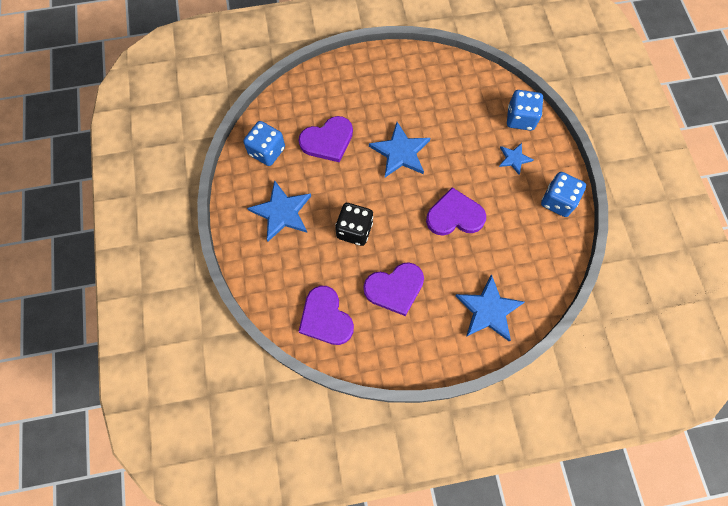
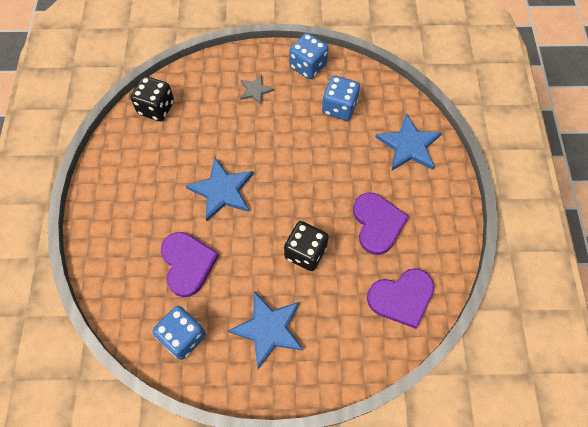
camera: 80 degrees left, 5 degrees down
(454, 215) = (306, 154): purple heart -> none
(471, 82) = (156, 108): none -> black dice
(514, 159) = (255, 90): blue star -> grey star
(520, 118) = (212, 75): blue dice -> blue dice (339, 107)

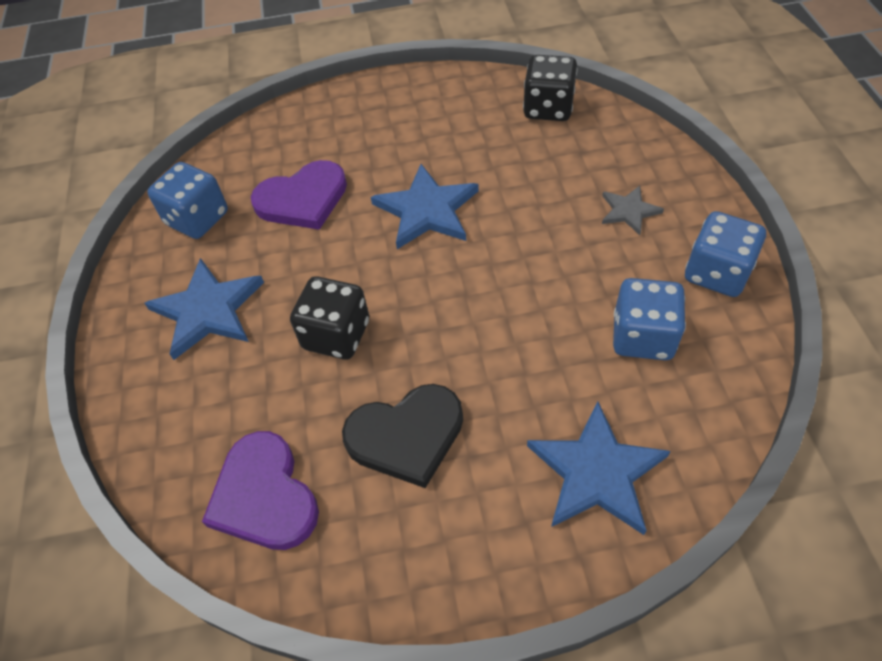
camera: 85 degrees right, 10 degrees down
(377, 224) = (406, 436): purple heart -> black heart

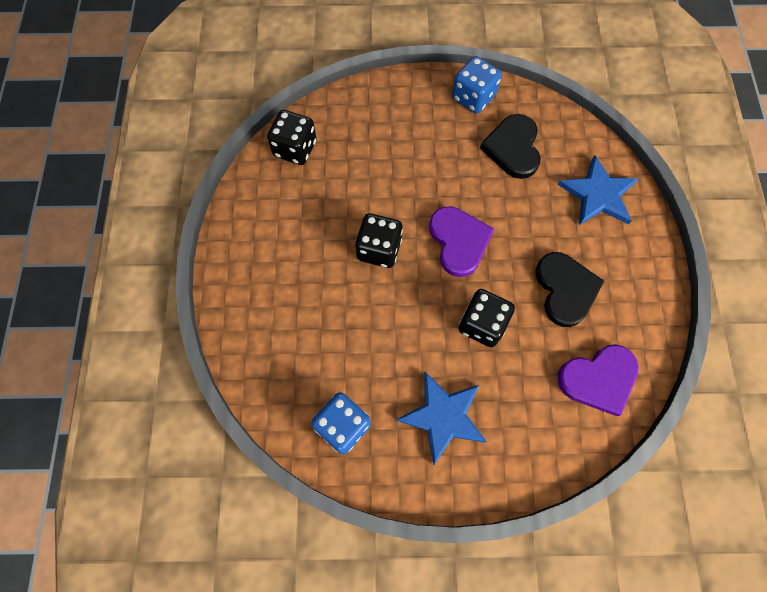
camera: 85 degrees left, 15 degrees up
(303, 199) = (343, 338): purple heart -> purple heart (459, 241)
(427, 210) = (379, 249): blue star -> black dice
(629, 211) = (412, 127): grey star -> none
(642, 337) = (513, 148): blue dice -> black heart

